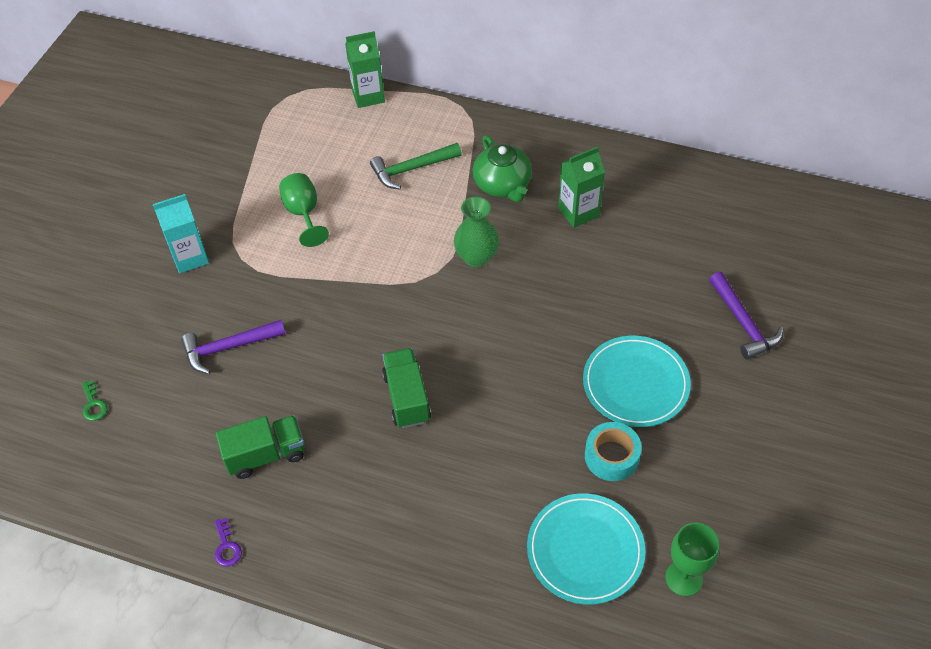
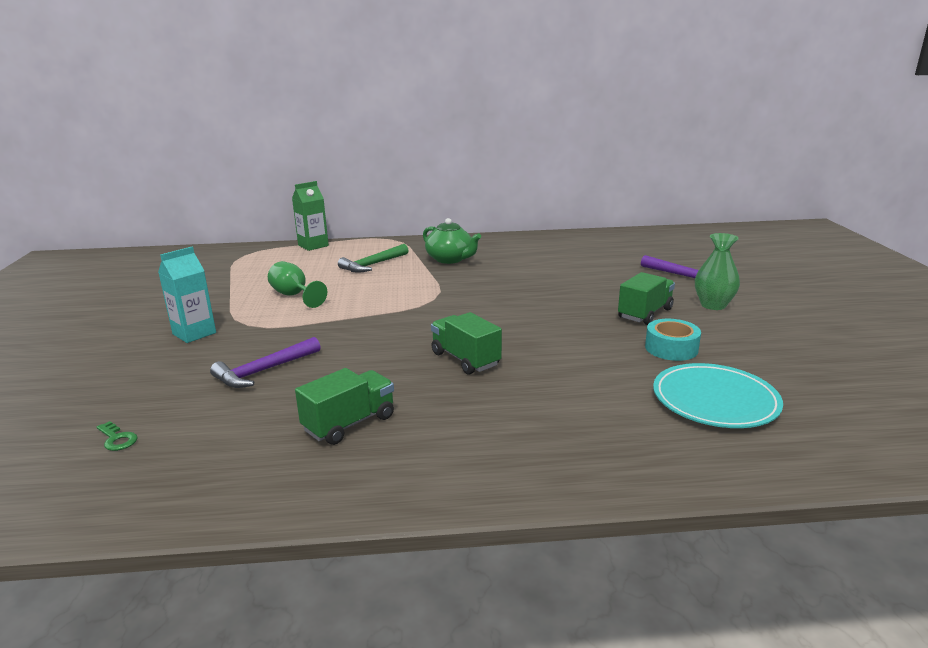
camera: 25 degrees left, 30 degrees down
(226, 547) = (347, 500): purple key -> none
(476, 257) = (460, 288): green vase -> green vase (713, 305)
(578, 212) = (517, 259): green carton -> none
(635, 384) = (645, 313): turquoise plate -> green truck
(684, 578) = (812, 393): green goblet -> none

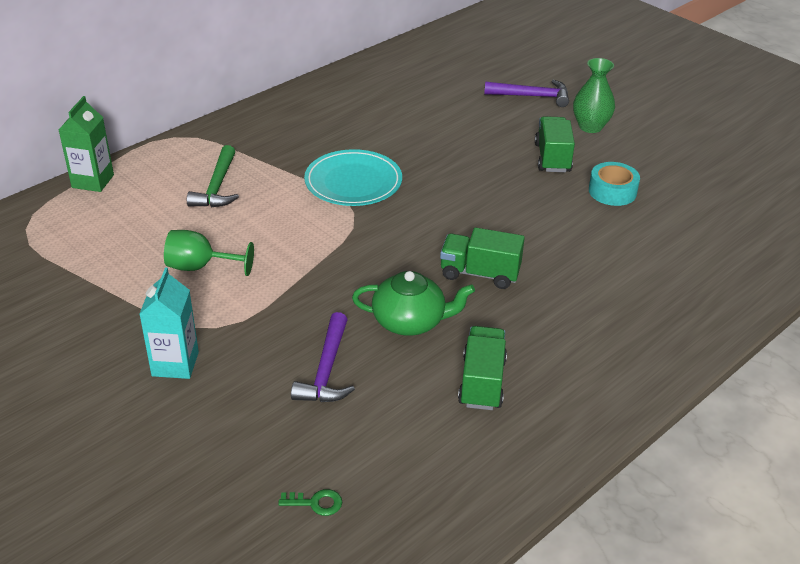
camera: 40 degrees left, 15 degrees up
(450, 259) = (290, 147): green teapot -> green teapot (410, 321)
(715, 400) = (691, 233): turquoise plate -> turquoise plate (353, 182)

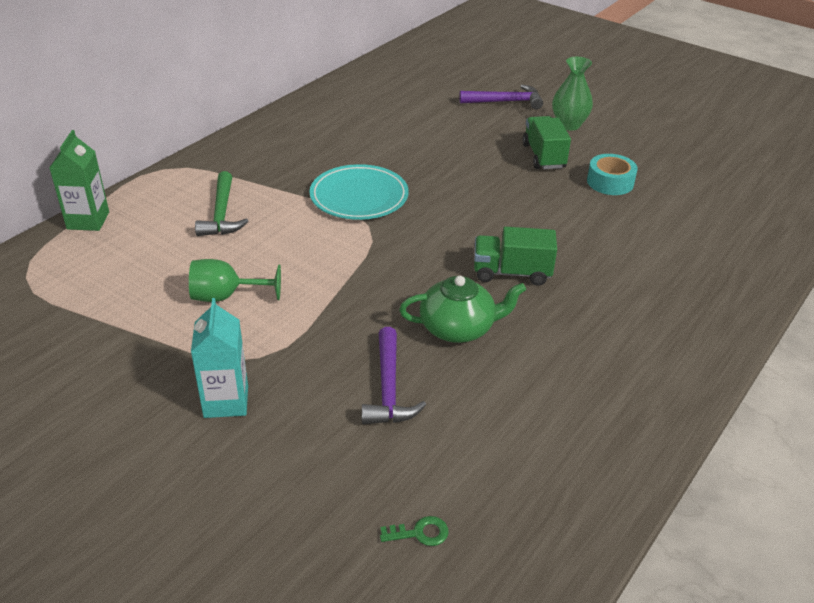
camera: 10 degrees left, 0 degrees up
(482, 382) = (549, 381): green truck -> none

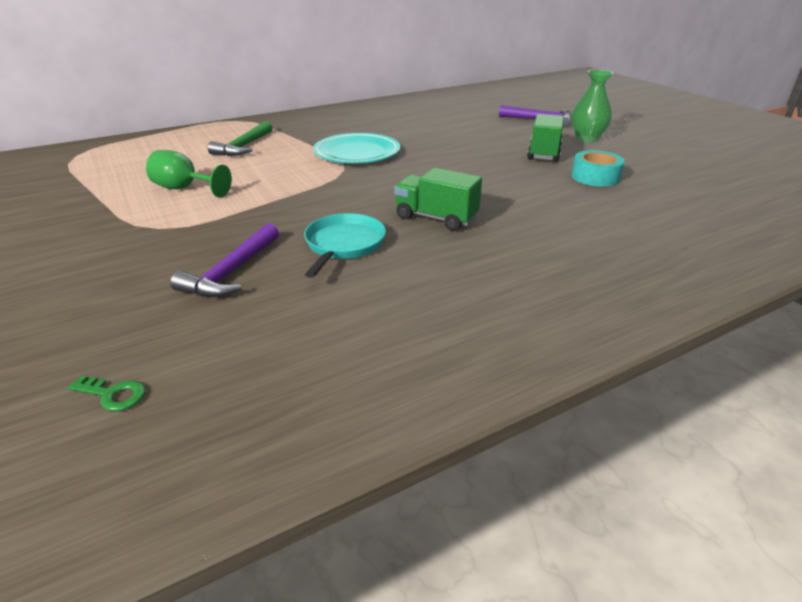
camera: 25 degrees right, 5 degrees down
(88, 220) = (153, 136): green carton -> none
(226, 401) = (96, 249): turquoise carton -> none
(458, 328) = (344, 245): green teapot -> turquoise pan

